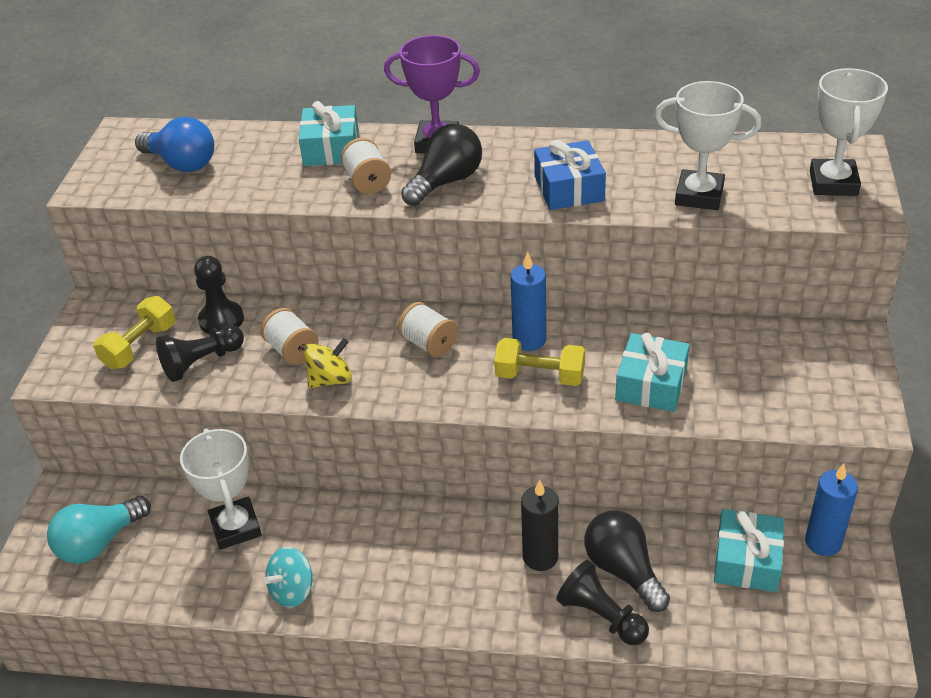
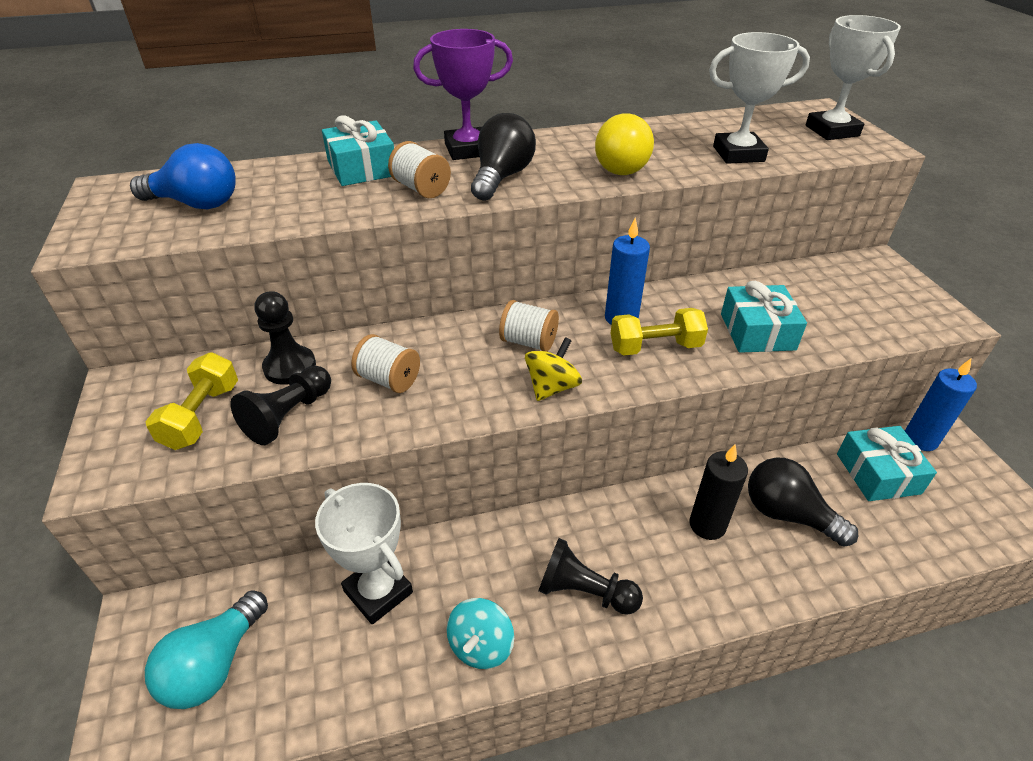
camera: 25 degrees left, 0 degrees up
(330, 379) = (448, 399): yellow spinning top -> yellow spinning top (552, 387)
(569, 188) = (622, 165): blue gift -> yellow light bulb
(601, 616) = (801, 566): black pawn -> black pawn (584, 591)

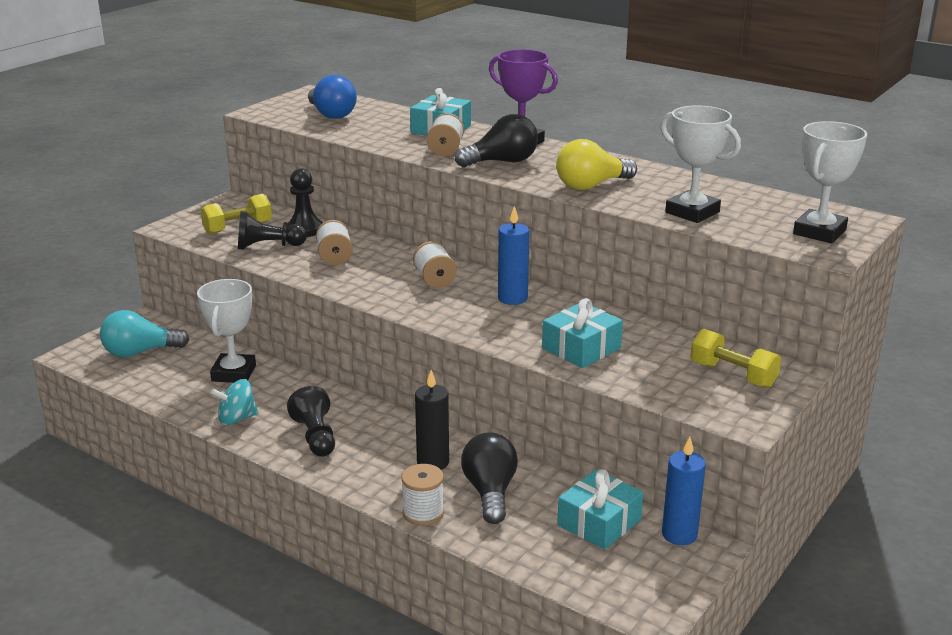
camera: 50 degrees right, 15 degrees down
(552, 387) = (401, 302): yellow spinning top -> none
(655, 347) = (498, 319): yellow dumbbell -> yellow dumbbell (733, 375)
(793, 584) = (423, 513): none -> white spool

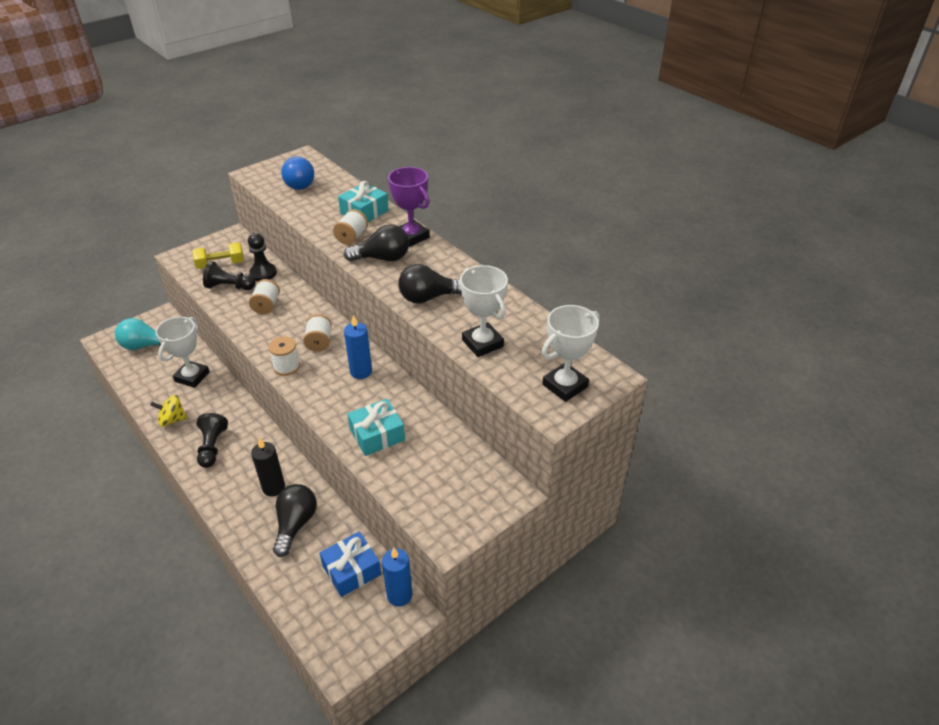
camera: 15 degrees right, 15 degrees up
(236, 419) = (172, 420): turquoise spinning top -> yellow spinning top
(423, 513) = (242, 533): white spool -> white spool (287, 367)
(591, 186) = (428, 297): yellow light bulb -> black light bulb
(599, 522) = (351, 570): turquoise gift -> blue gift
(733, 375) = (468, 486): yellow dumbbell -> none

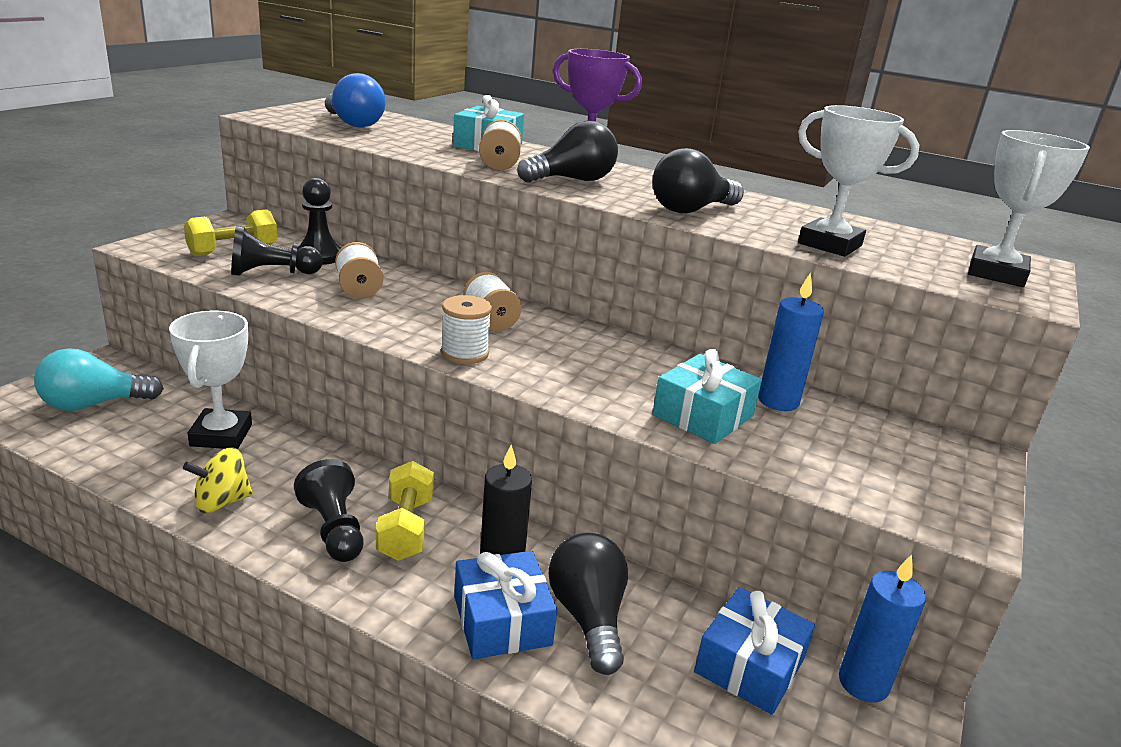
camera: 25 degrees left, 15 degrees down
(244, 453) = (406, 528): none -> yellow dumbbell
(255, 516) = (502, 620): none -> blue gift
(361, 372) = (594, 347): blue candle -> blue candle (778, 401)

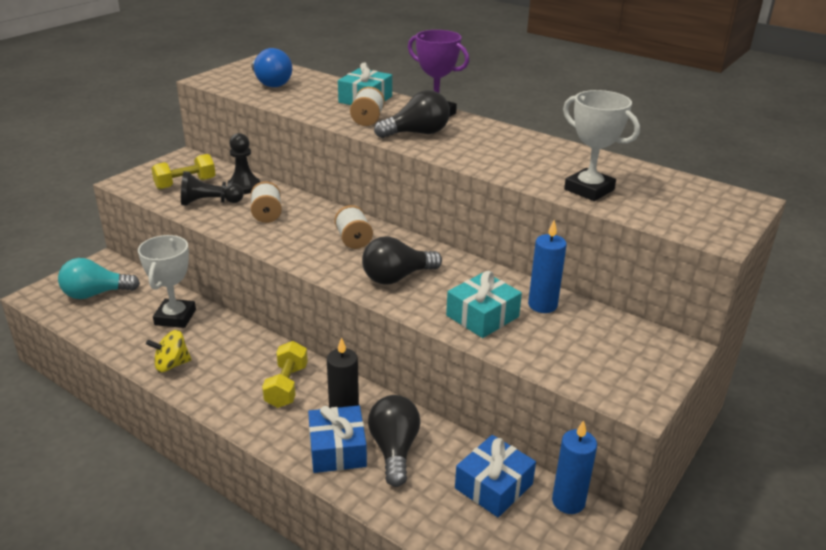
camera: 10 degrees right, 5 degrees up
(334, 529) = (240, 385): black pawn -> none
(464, 353) = (329, 267): white spool -> none
(691, 210) = (496, 159): black light bulb -> black light bulb (397, 277)
(996, 274) = (708, 214): white trophy -> none

